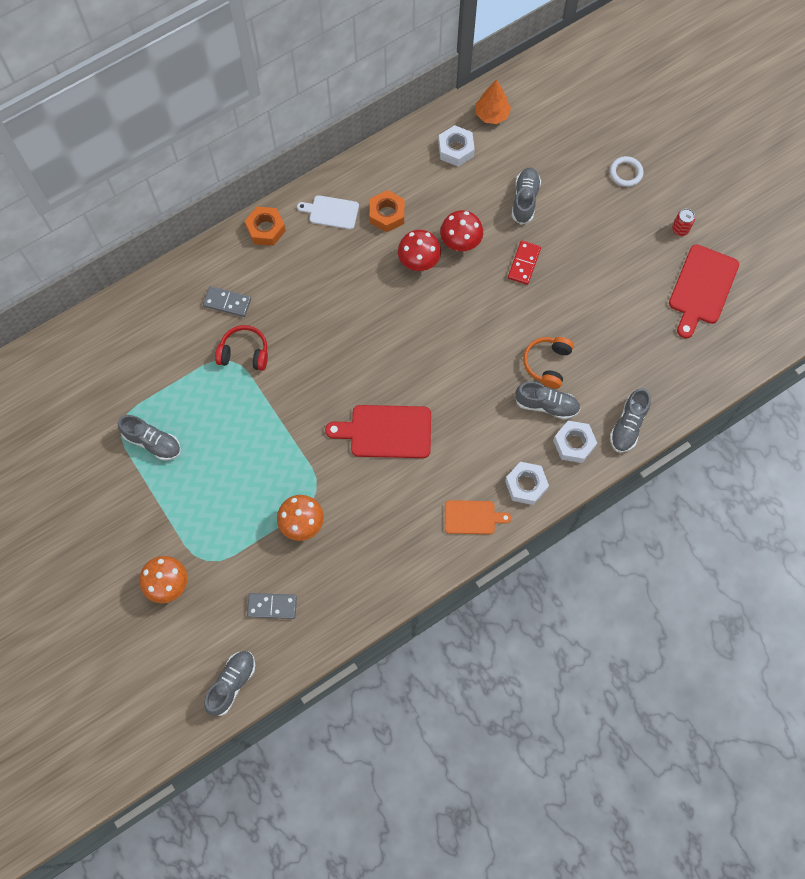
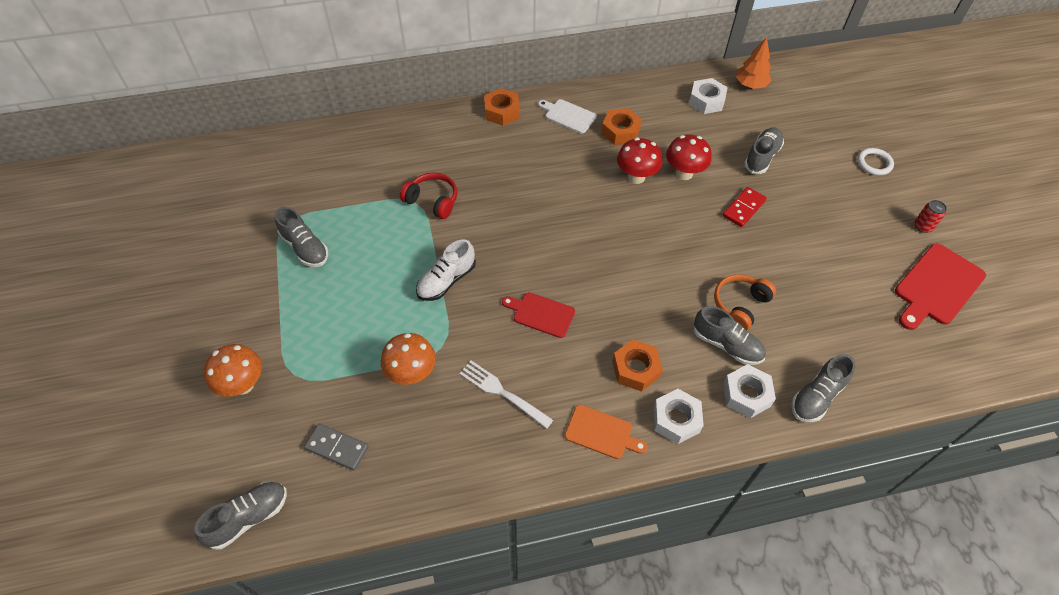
camera: 20 degrees right, 15 degrees down
(227, 302) = (438, 156): grey domino -> none
(293, 429) = (446, 281): none -> white shoe
(382, 513) = (502, 393): none -> white fork
(386, 431) = (541, 314): red cutting board -> red cutting board, size x0.62
(481, 453) = (635, 369): none -> orange nut

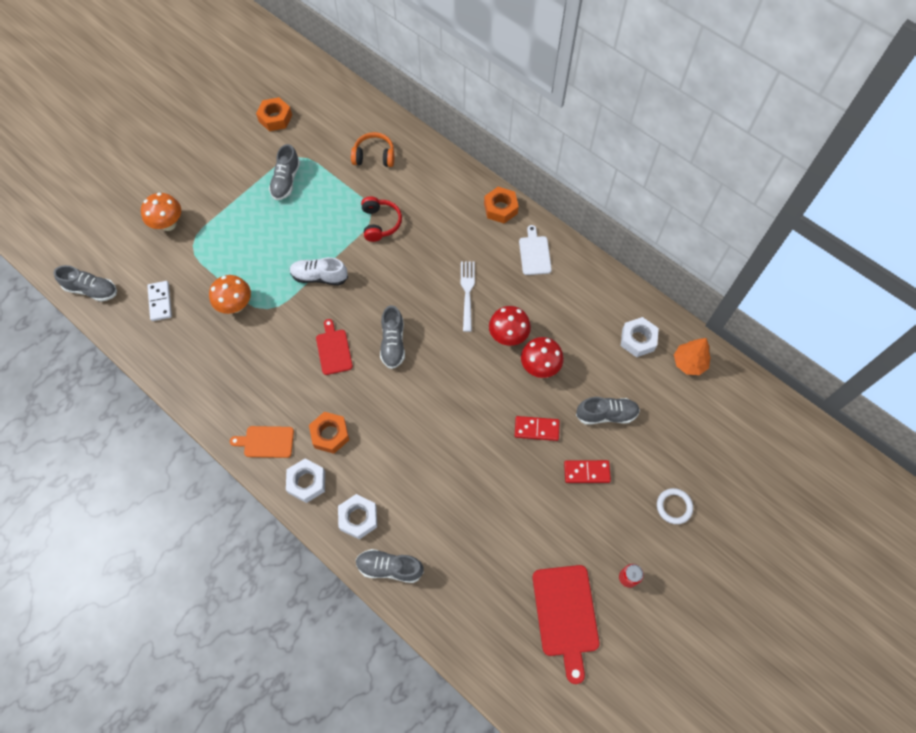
camera: 55 degrees right, 10 degrees up
(337, 448) = (160, 302): grey domino -> white domino
(502, 393) = (257, 365): white fork -> white fork (467, 293)
(602, 433) = (266, 442): orange cutting board -> orange cutting board turned 105 degrees clockwise
(620, 131) = (548, 298): orange nut -> orange nut (275, 118)
(727, 345) = (392, 483): grey shoe -> grey shoe (393, 343)
(740, 305) = (436, 475): orange headphones -> orange headphones (374, 156)
(808, 199) = (586, 472): none -> red domino
(937, 287) = (565, 615): red cutting board -> red cutting board turned 105 degrees counterclockwise

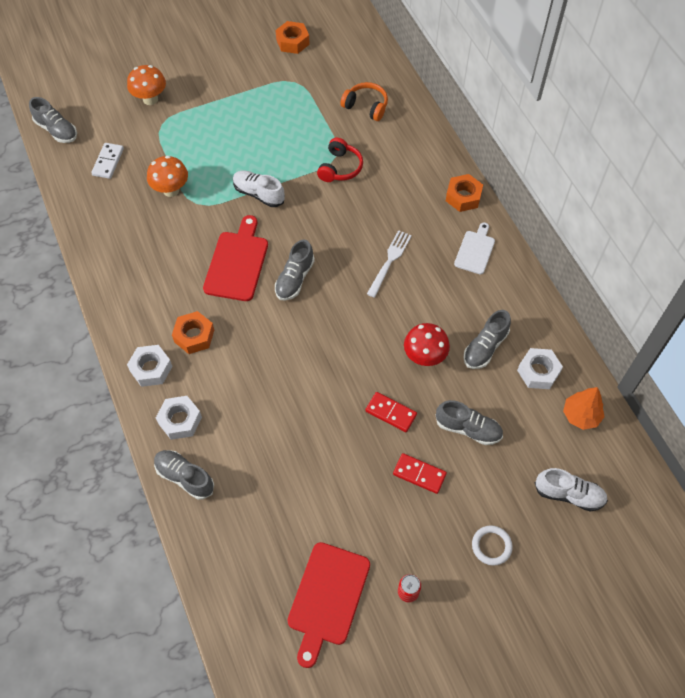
camera: 25 degrees right, 5 degrees down
(266, 442) = (134, 318): orange cutting board -> none
(286, 181) = (273, 99): grey shoe -> grey shoe (485, 347)
(333, 350) = (237, 263): red cutting board -> red cutting board, size x1.62
(508, 336) = (408, 316): red mushroom -> none
(712, 434) = (569, 494): none -> white shoe

